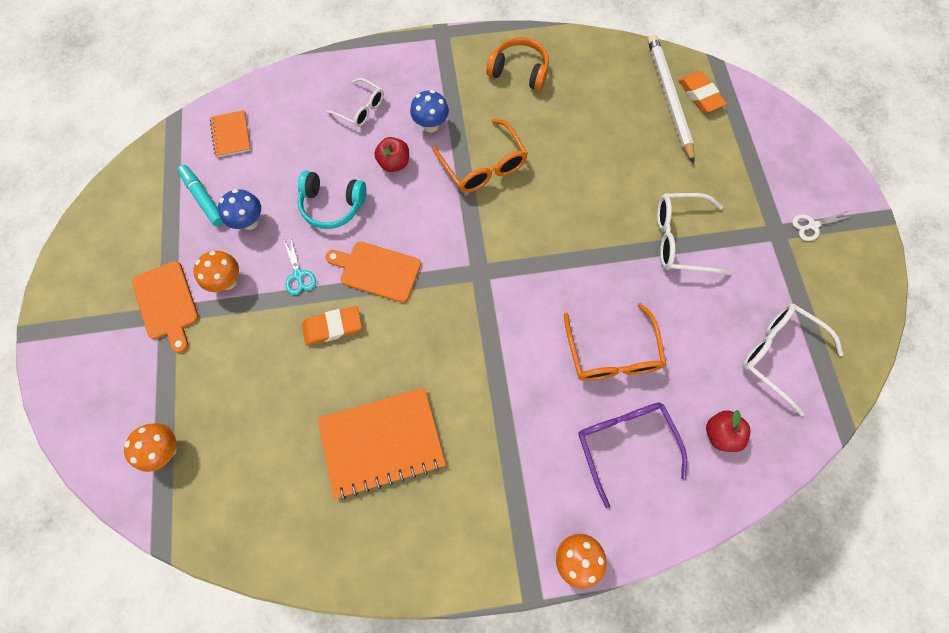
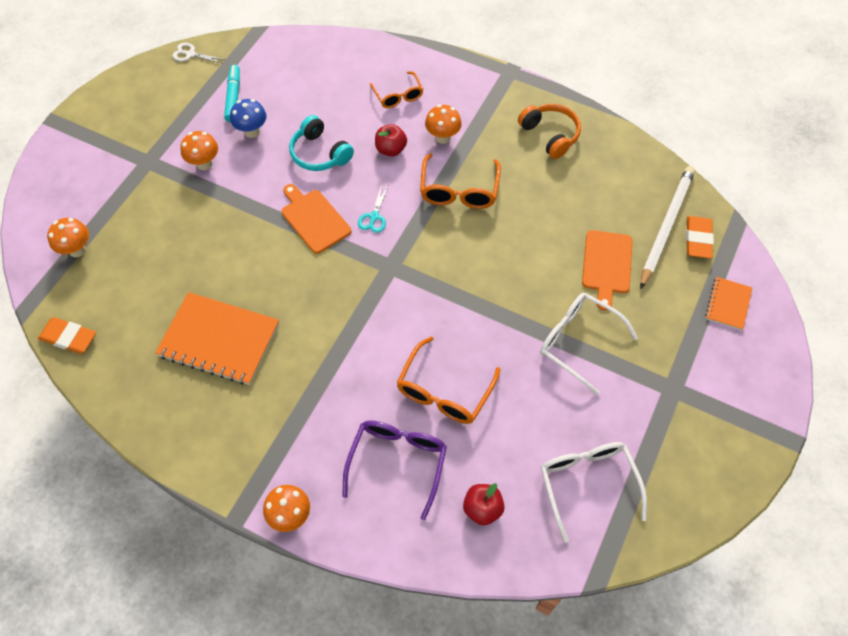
camera: 35 degrees right, 10 degrees down
(167, 303) = (153, 154): orange cutting board -> orange cutting board (607, 265)
(231, 135) = (288, 63): orange notebook -> orange notebook (728, 304)
(298, 275) = (255, 188): turquoise scissors -> turquoise scissors (374, 217)
(332, 327) = (250, 239): orange eraser -> orange eraser (69, 337)
(361, 109) = (398, 96): white glasses -> orange glasses
(431, 125) = (442, 137): blue mushroom -> orange mushroom
(812, 225) = (712, 404): white scissors -> white scissors (190, 54)

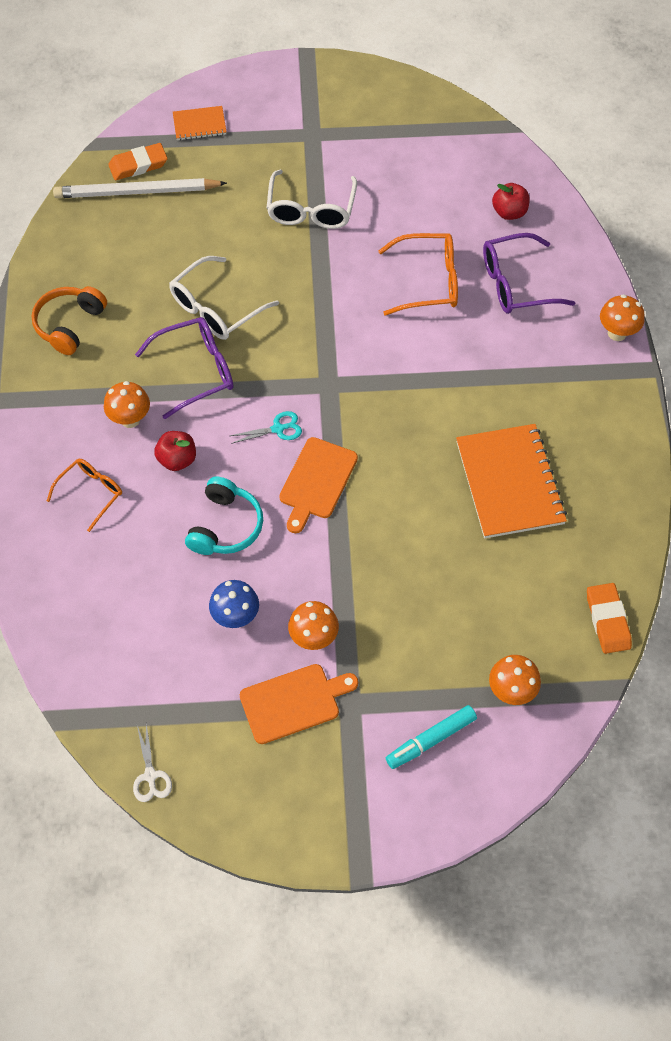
camera: 120 degrees left, 0 degrees up
(233, 97) = (194, 672): turquoise marker -> turquoise marker (431, 740)
(459, 191) = (196, 371): orange glasses -> purple glasses
(587, 483) = (437, 158): white glasses -> white glasses (216, 309)
(607, 265) = (212, 219): orange cutting board -> orange cutting board (294, 702)

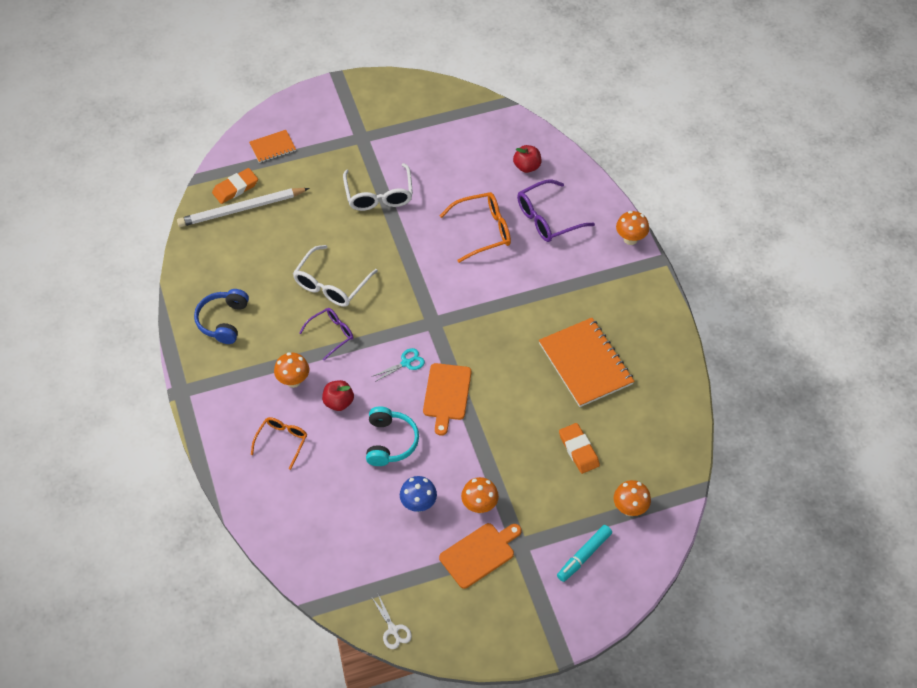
camera: 15 degrees left, 5 degrees down
(69, 325) = (223, 321): orange headphones -> blue headphones
(196, 371) = (331, 334): purple glasses -> purple glasses, size x0.65
(607, 620) = (682, 444): orange eraser -> orange eraser (578, 450)

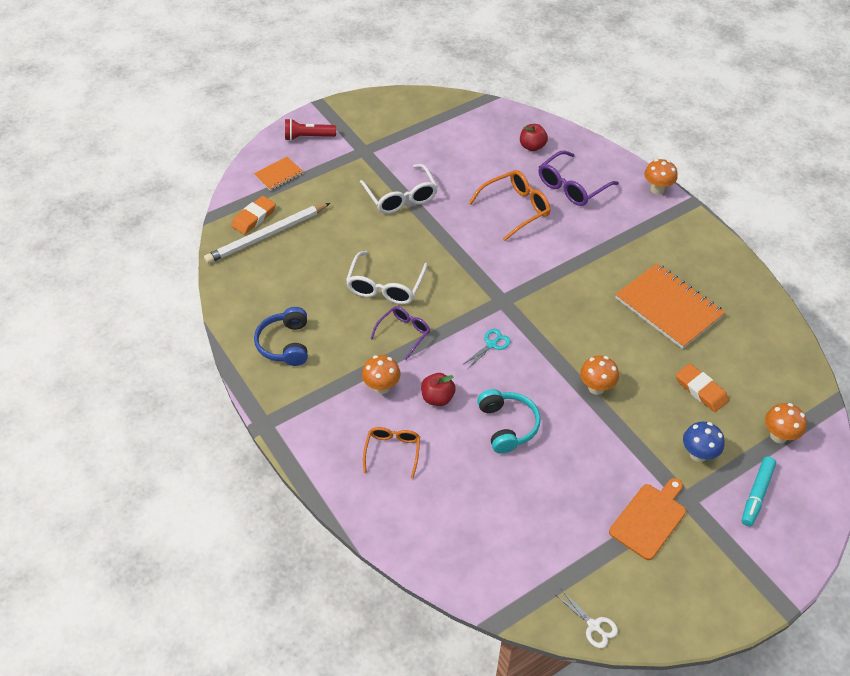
camera: 15 degrees left, 5 degrees down
(313, 112) = (308, 137): none -> red flashlight
(418, 504) = (564, 482): blue mushroom -> blue mushroom (698, 454)
(446, 394) = (545, 366): orange cutting board -> none
(479, 506) = (627, 469): orange mushroom -> orange mushroom (596, 388)

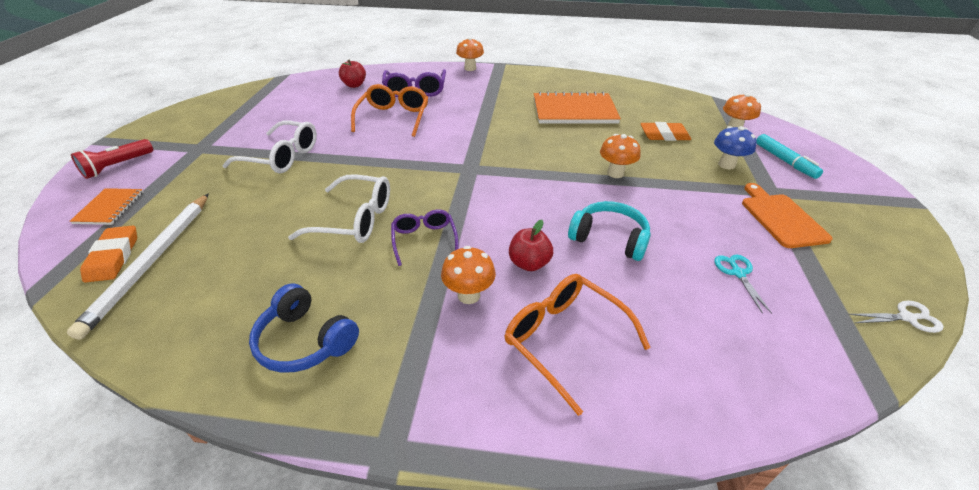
camera: 50 degrees left, 10 degrees down
(385, 286) = (355, 220): white glasses -> white glasses turned 45 degrees counterclockwise
(392, 451) = (564, 339): orange glasses -> orange glasses, size x1.54
(491, 344) = (507, 198): turquoise scissors -> turquoise scissors (738, 273)

